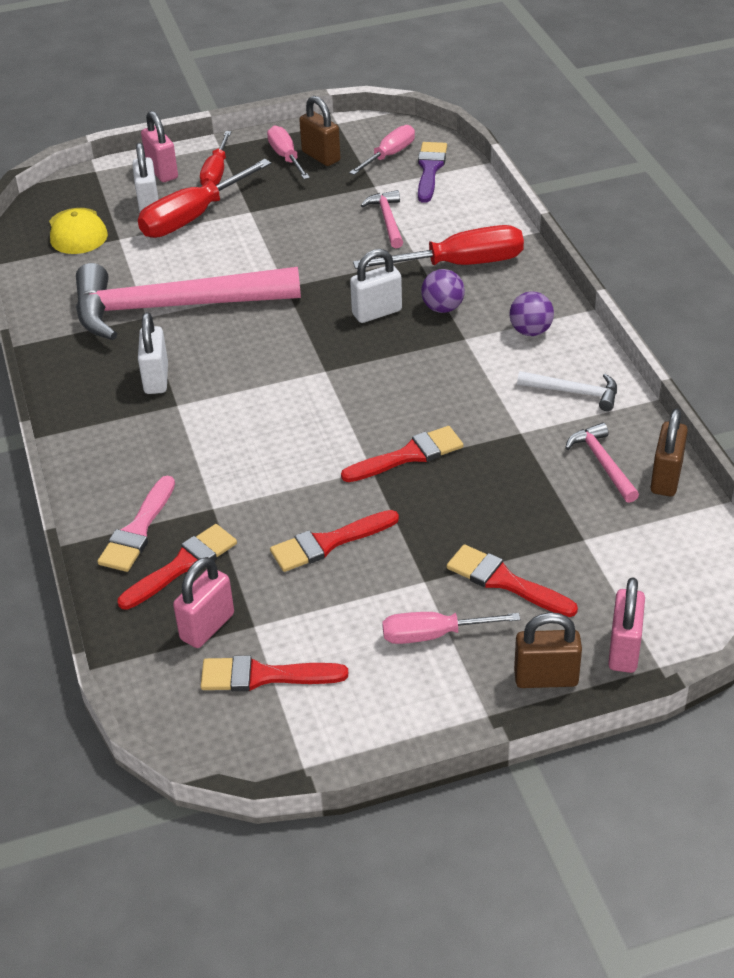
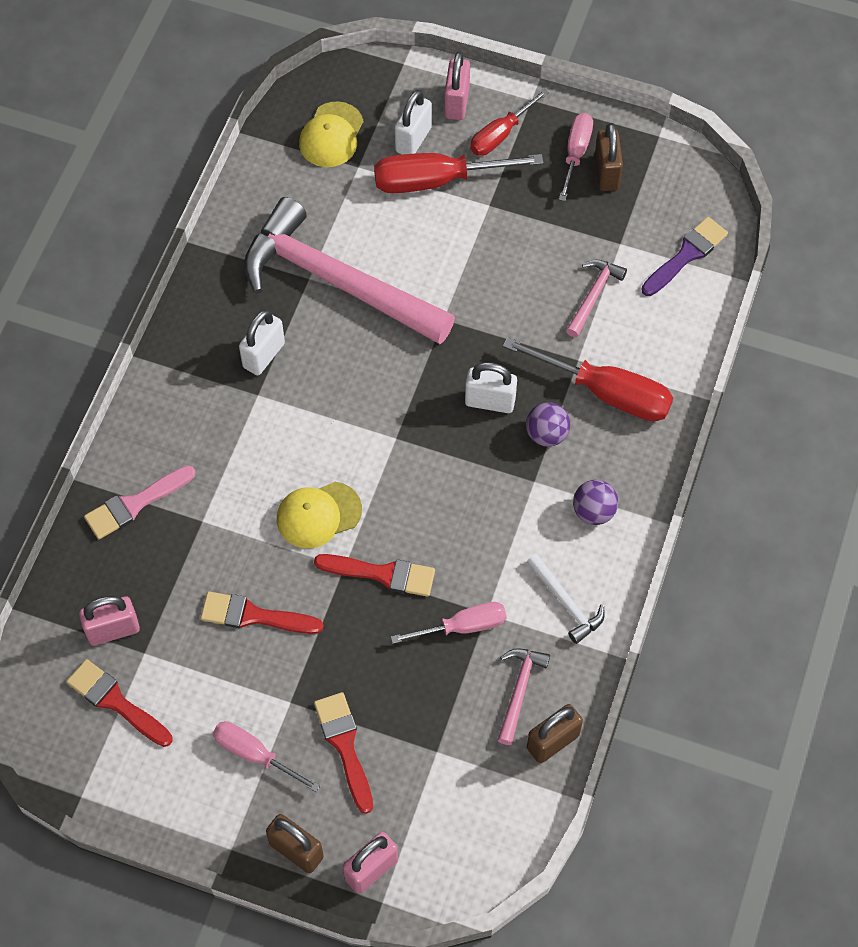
camera: 35 degrees right, 20 degrees up
(183, 565) = (140, 561): red brush -> none
(312, 449) = (318, 515): none -> yellow cap
(389, 155) = (666, 212): pink screwdriver -> pink screwdriver (462, 626)

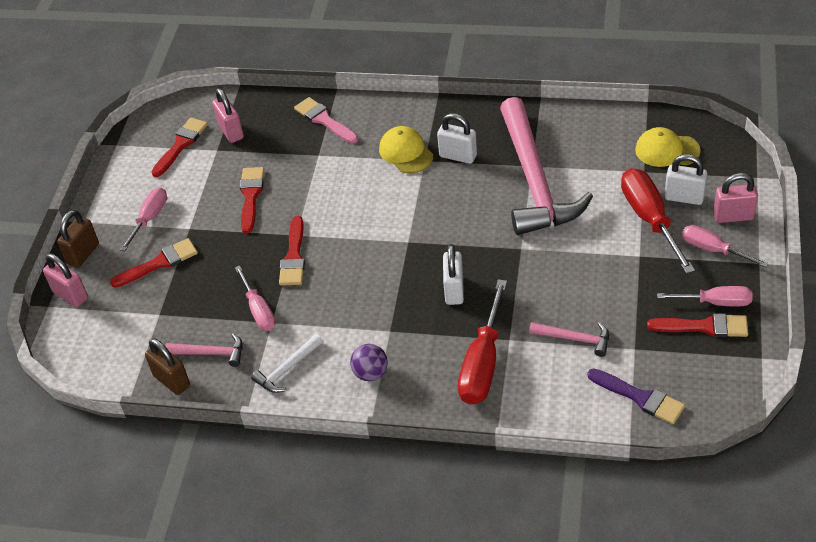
camera: 85 degrees right, 15 degrees down
(318, 515) = (334, 212): yellow cap -> yellow cap (406, 152)
(336, 281) = (534, 181): pink hammer -> pink hammer turned 150 degrees clockwise
(501, 134) = (713, 250): red screwdriver -> pink screwdriver
(546, 434) = (433, 331): purple ball -> none
(606, 173) = (704, 326): brown padlock -> red brush

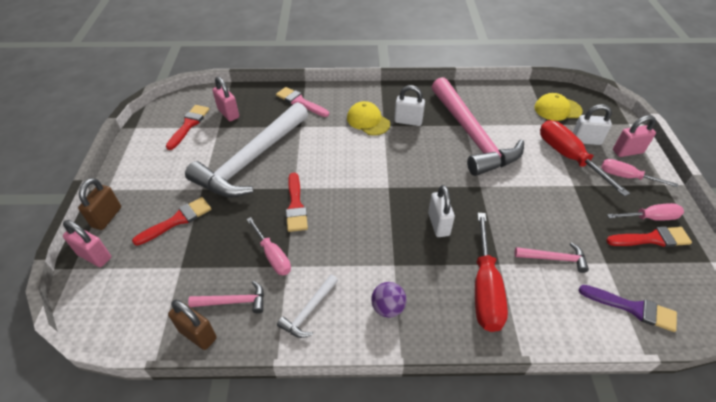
camera: 15 degrees left, 0 degrees up
(149, 219) = (166, 183): pink screwdriver -> none
(251, 196) = (251, 160): red brush -> white hammer

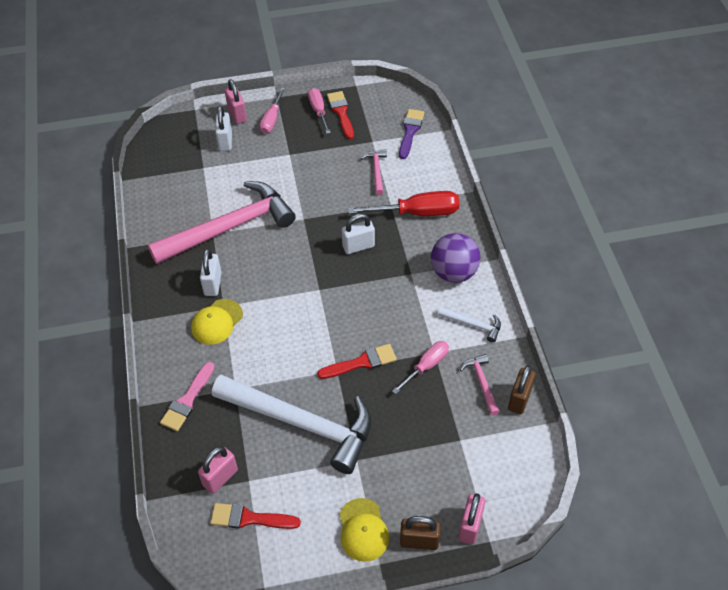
camera: 100 degrees left, 5 degrees up
(177, 220) = (405, 466): red brush -> none
(388, 308) = (453, 272): purple ball -> purple ball, size x1.72
(557, 109) = (177, 159): yellow cap -> yellow cap (363, 530)
(569, 157) = (252, 155): red screwdriver -> none

